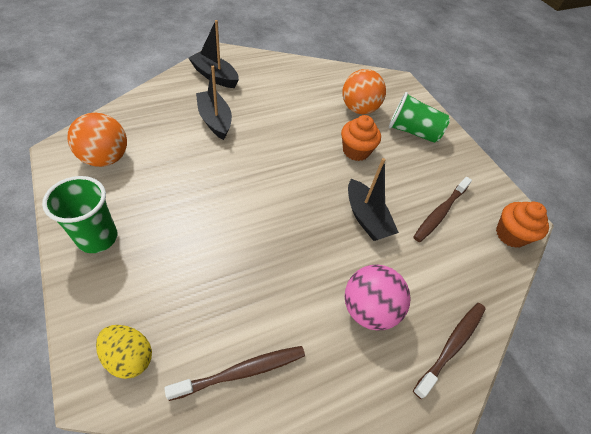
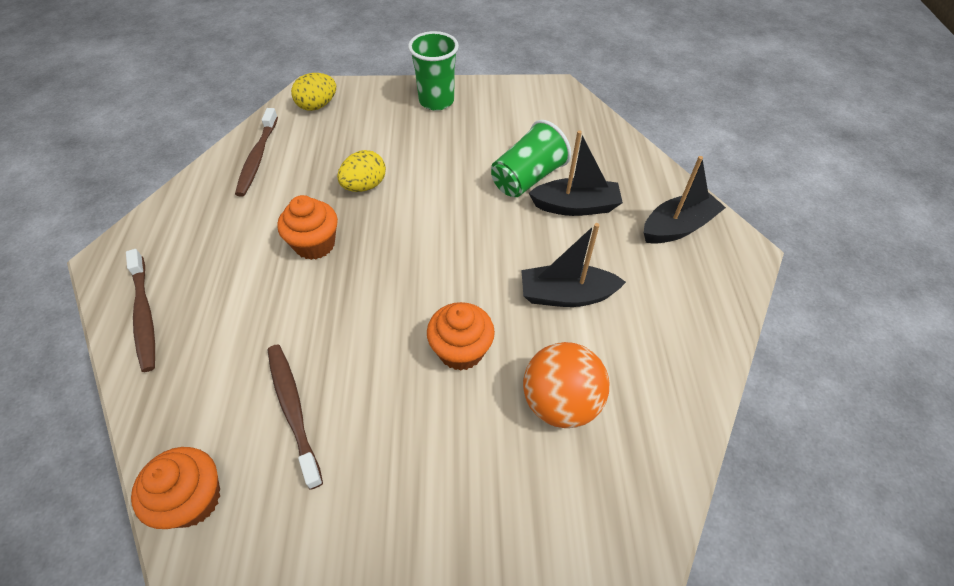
camera: 120 degrees right, 0 degrees up
(105, 158) = (536, 114): orange ball -> none
(245, 251) = (364, 186): none -> yellow egg
(324, 259) = (315, 244): none -> orange cupcake
(366, 218) = (340, 309): black boat -> black boat (566, 295)
(368, 309) = (236, 260): pink ball -> none
(412, 132) = (473, 472): green cup -> green cup (527, 178)

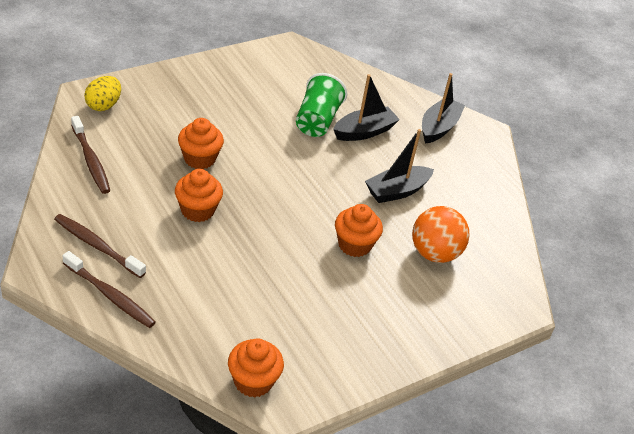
camera: 35 degrees left, 10 degrees down
(293, 410) = (274, 313): brown toothbrush -> brown toothbrush (97, 246)
(364, 186) = (199, 158): yellow egg -> orange cupcake
(436, 101) = (202, 78): green cup -> none

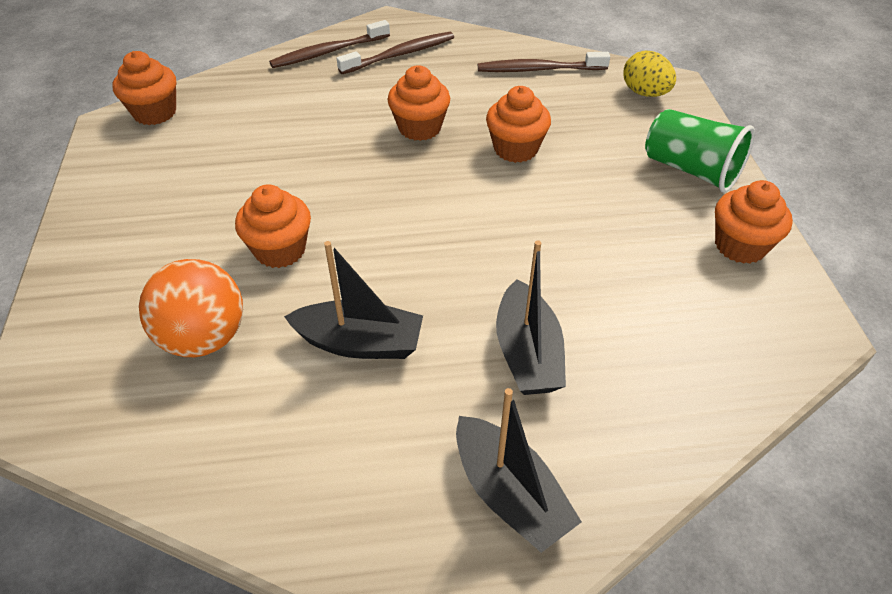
camera: 120 degrees right, 5 degrees up
(245, 66) = (740, 246): none -> orange cupcake
(317, 120) = (573, 296): green cup -> green cup (691, 170)
(397, 191) = (360, 343): black boat -> black boat turned 105 degrees clockwise

